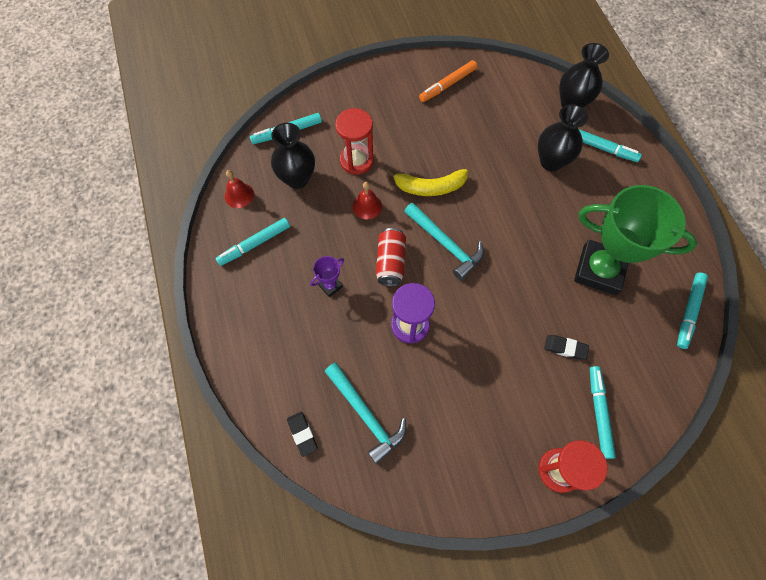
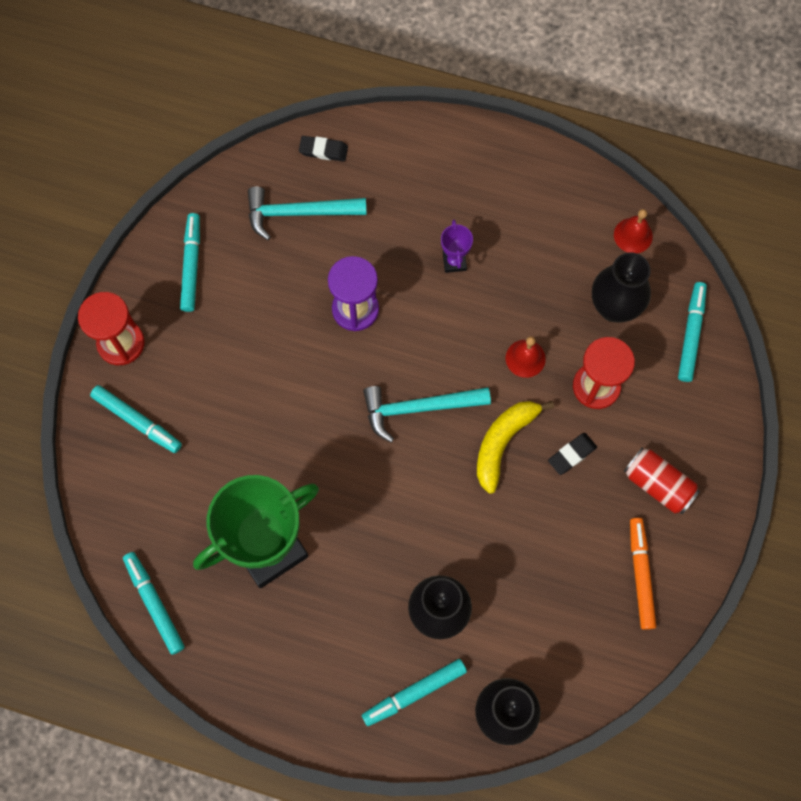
camera: 125 degrees right, 5 degrees up
(254, 244) = (557, 217): turquoise marker -> turquoise marker (191, 265)
(390, 262) = (438, 337): red can -> red can (658, 485)
(565, 348) = (218, 441): black eraser -> black eraser (571, 454)

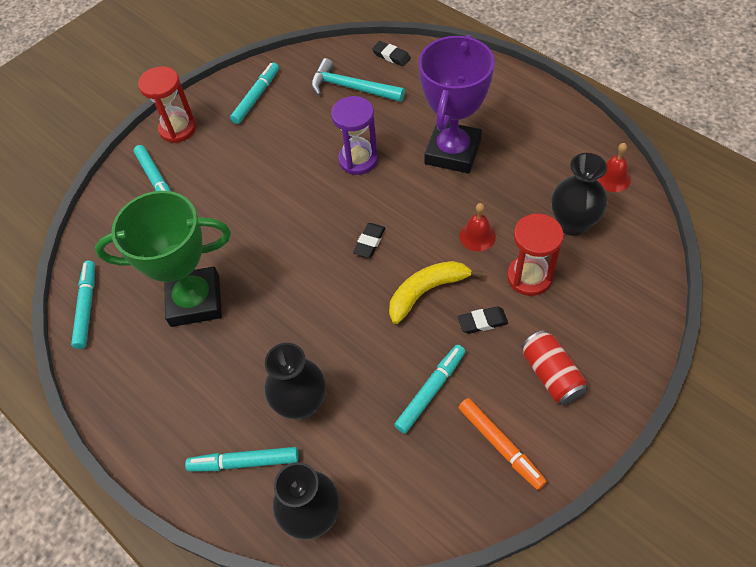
camera: 30 degrees right, 15 degrees down
(418, 408) = (369, 242): turquoise hammer -> black eraser
(454, 262) = (453, 152): purple trophy -> purple trophy, size x2.48
(640, 574) = (500, 445): orange marker -> orange marker turned 120 degrees clockwise
(691, 334) = (634, 266): turquoise marker -> turquoise marker (431, 391)

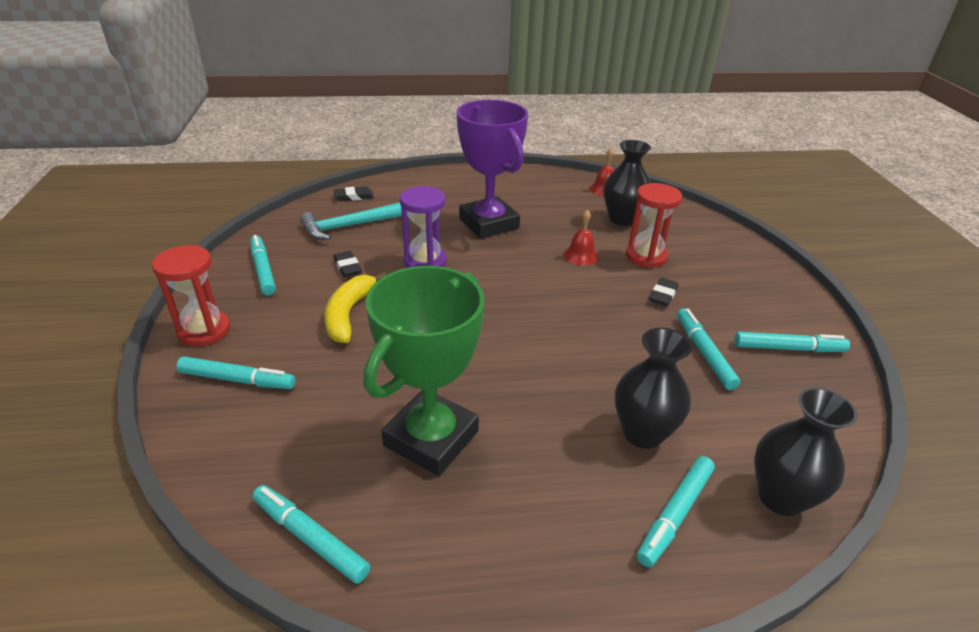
camera: 55 degrees left, 20 degrees down
(369, 242) = (516, 301): black eraser -> black eraser (347, 267)
(426, 292) = (603, 303): yellow banana -> yellow banana (348, 314)
(500, 445) = (788, 348): orange marker -> turquoise marker
(551, 375) = (743, 293): red can -> none

